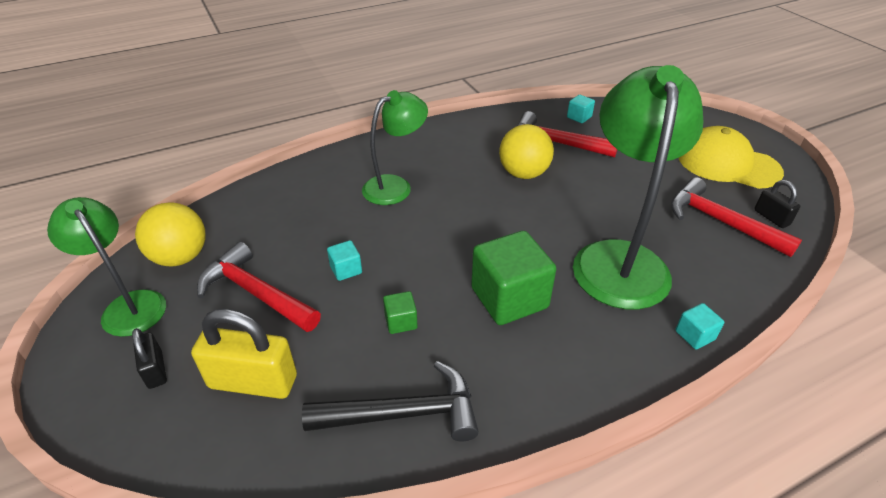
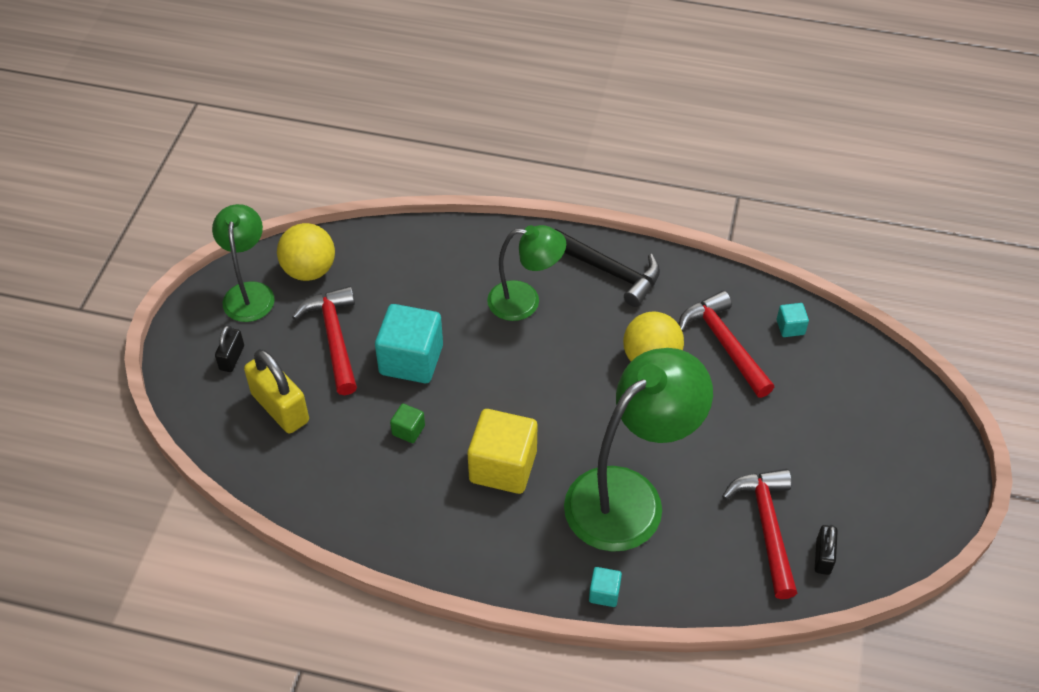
camera: 40 degrees right, 10 degrees up
(346, 269) = (411, 360): turquoise cube -> turquoise cube, size x2.18
(404, 413) = (348, 496): black hammer -> black hammer (610, 271)
(509, 298) = (503, 466): green cube -> yellow cube
(727, 164) = (868, 479): yellow cap -> none

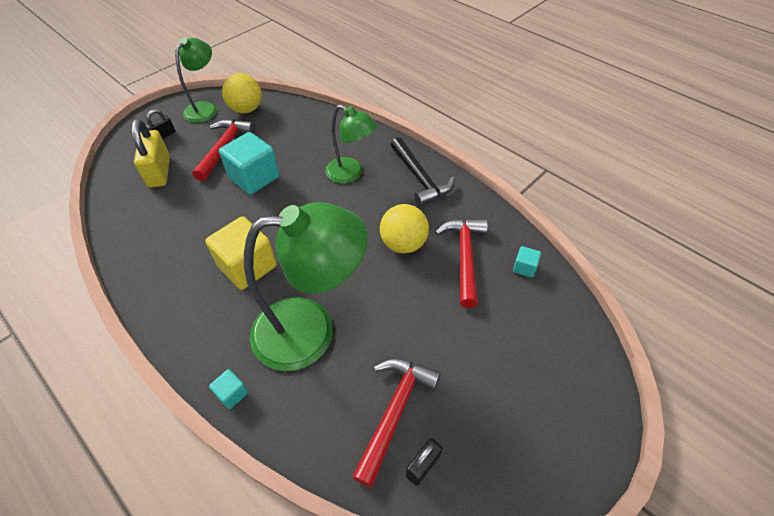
camera: 30 degrees right, 0 degrees up
(408, 430) = (214, 216): green cube -> none

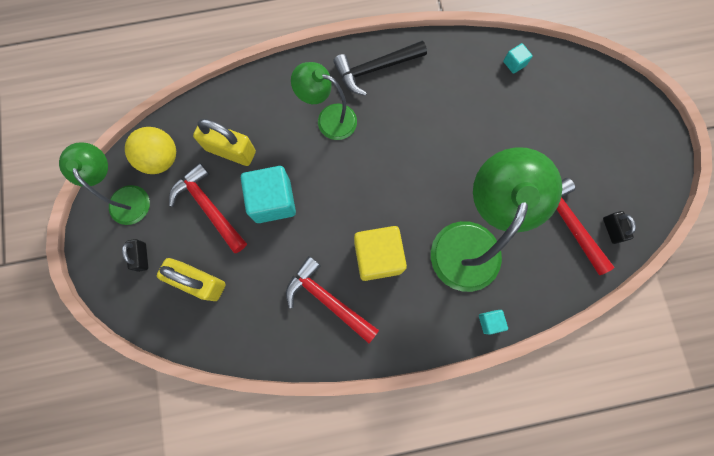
camera: 55 degrees left, 25 degrees up
(279, 137) = (230, 150): none -> yellow padlock
(351, 174) = (329, 119): green lamp -> green lamp turned 135 degrees counterclockwise
(403, 244) = (436, 128): yellow ball -> none
(420, 178) = (375, 69): black hammer -> black hammer turned 150 degrees clockwise
(464, 257) = (478, 95): red hammer -> red hammer (327, 300)

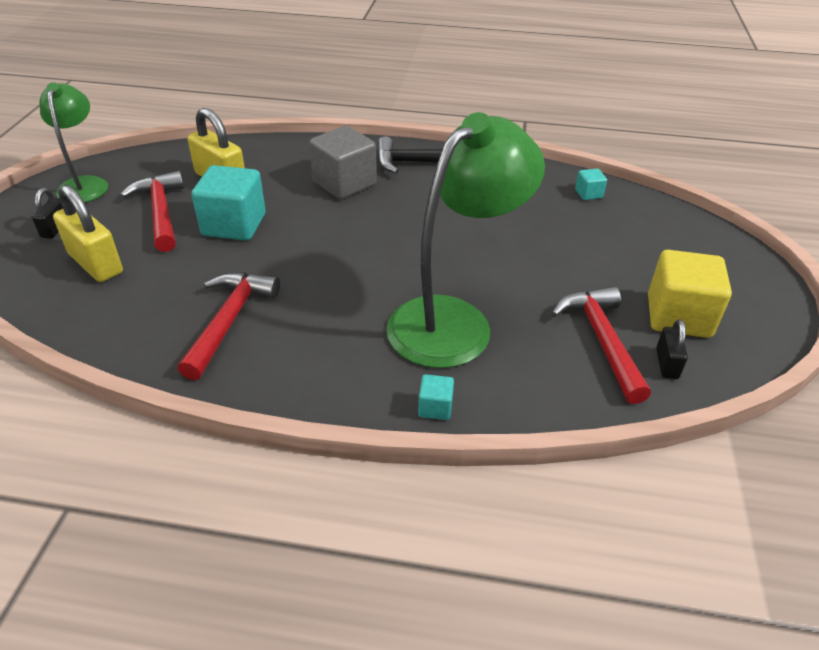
camera: 20 degrees right, 35 degrees down
(161, 159) = (145, 169): yellow ball -> none
(327, 300) = (229, 320): red hammer -> red hammer turned 45 degrees clockwise
(329, 119) = (344, 183): green lamp -> grey cube
(378, 257) = (322, 301): yellow cube -> yellow cube (678, 316)

